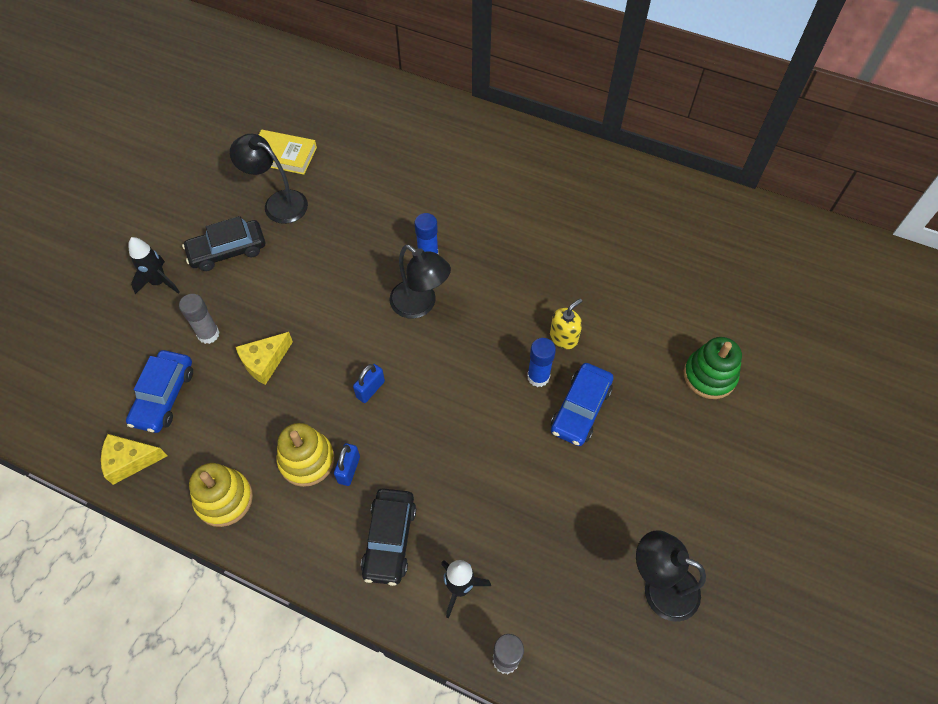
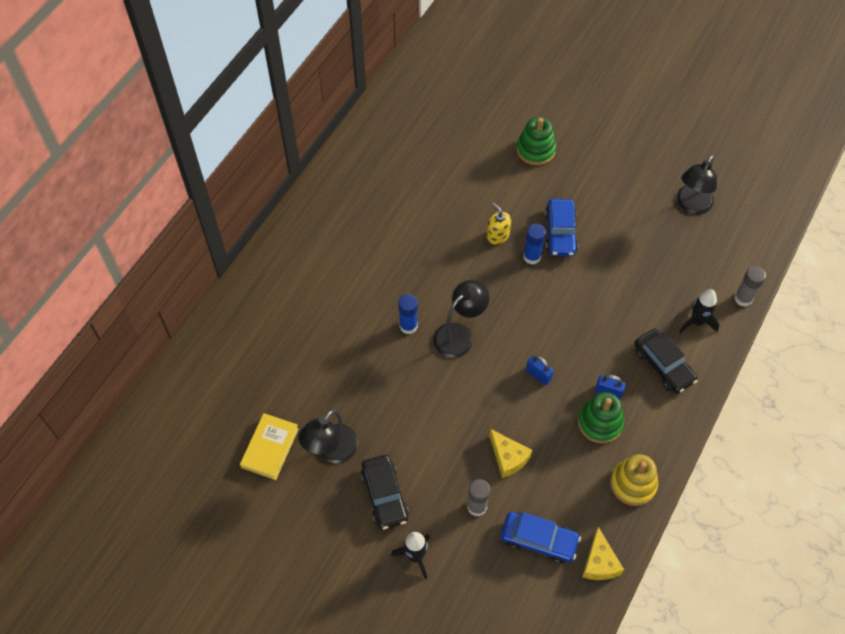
camera: 85 degrees left, 0 degrees up
(307, 460) = (600, 423): yellow stacking toy -> green stacking toy
(389, 539) = (663, 365): black car -> black car turned 45 degrees clockwise
(580, 409) = (560, 233): blue car -> blue car turned 60 degrees clockwise

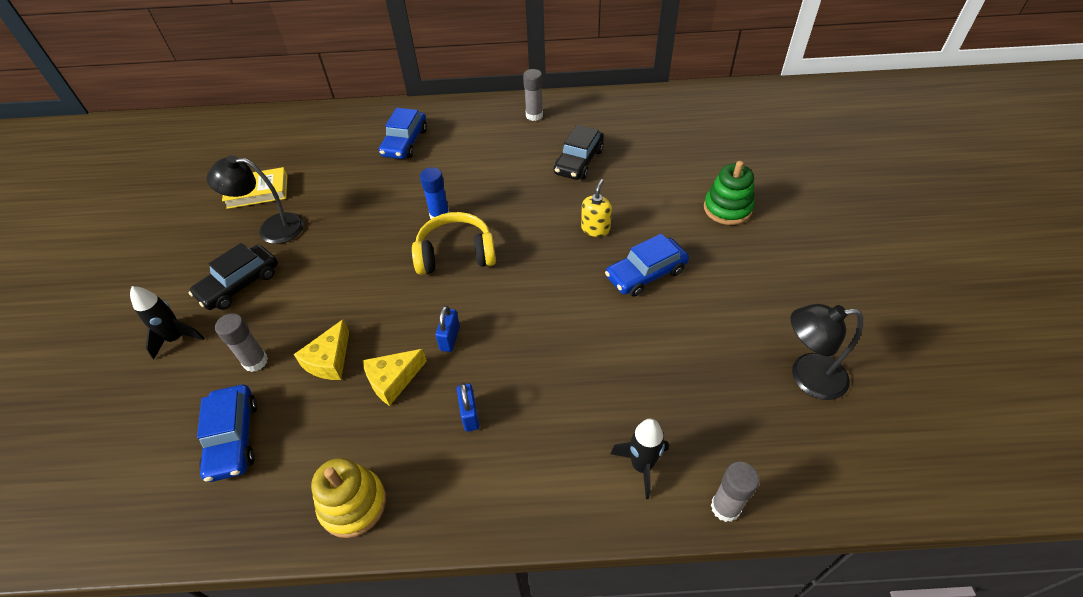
camera: 60 degrees right, 10 degrees down
(292, 310) = (405, 142): none -> blue car
(333, 201) = (534, 115): none -> grey glue stick
(459, 334) = (456, 254): black lamp -> yellow headphones
(532, 257) = (594, 265): blue glue stick -> none
(599, 562) = (223, 518): yellow cheese -> yellow cheese (393, 380)
(600, 423) = (422, 426): green stacking toy -> none
(663, 365) = (547, 457): black car -> black car (578, 161)

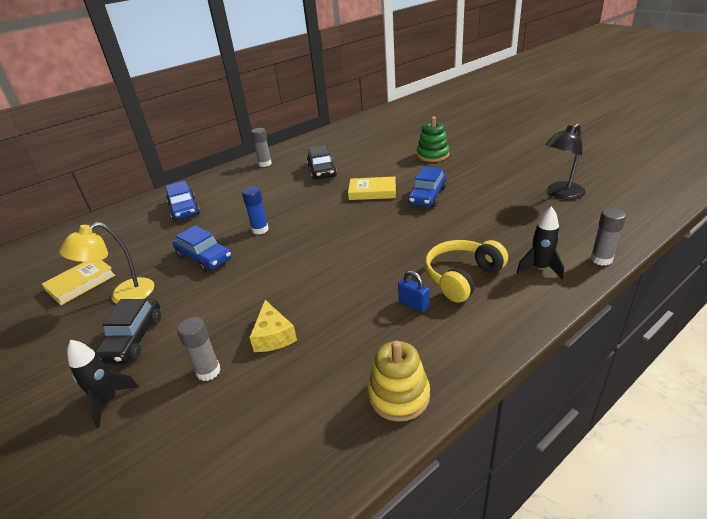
camera: 35 degrees left, 15 degrees down
(233, 438) = (248, 424): blue car -> blue car (204, 257)
(272, 228) = (123, 296): black lamp -> yellow lamp
(393, 380) = (337, 318): yellow cheese -> none
(450, 338) = (349, 279): blue padlock -> none
(456, 254) = (297, 241): yellow headphones -> yellow headphones (462, 277)
(595, 228) = (372, 192): yellow soap dispenser -> yellow book

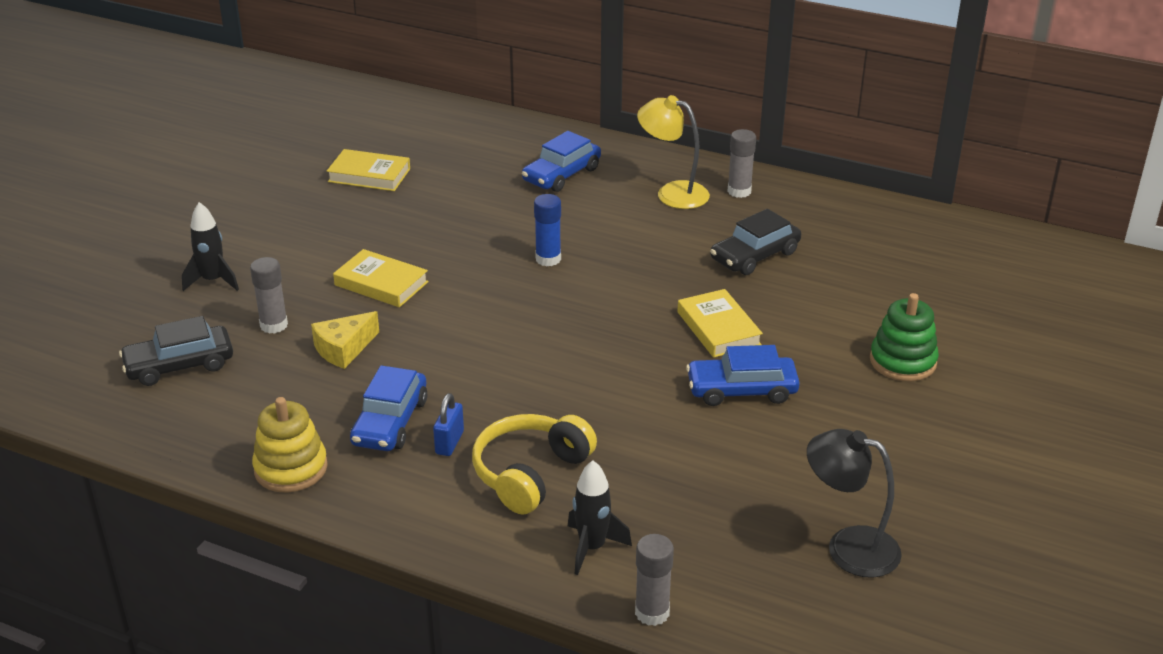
camera: 60 degrees right, 0 degrees up
(123, 296) = (362, 215): yellow lamp -> yellow lamp (672, 193)
(133, 338) = (299, 255): black car -> black car (179, 365)
(204, 257) = (461, 240): blue car -> blue car (390, 422)
(214, 302) = (381, 283): none -> yellow book
(462, 277) = (530, 473): yellow headphones -> yellow headphones turned 75 degrees counterclockwise

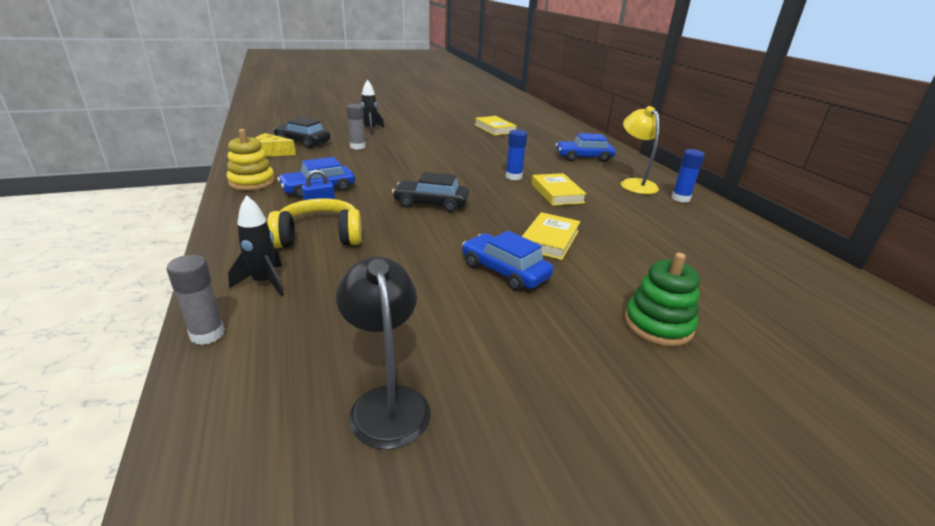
camera: 45 degrees right, 5 degrees down
(344, 349) = (362, 163): yellow cheese -> yellow cheese (271, 153)
(381, 283) = (424, 154): yellow book -> yellow book (557, 193)
(739, 191) = (680, 198): grey glue stick -> blue glue stick
(755, 256) = (639, 224): black car -> black car (431, 203)

